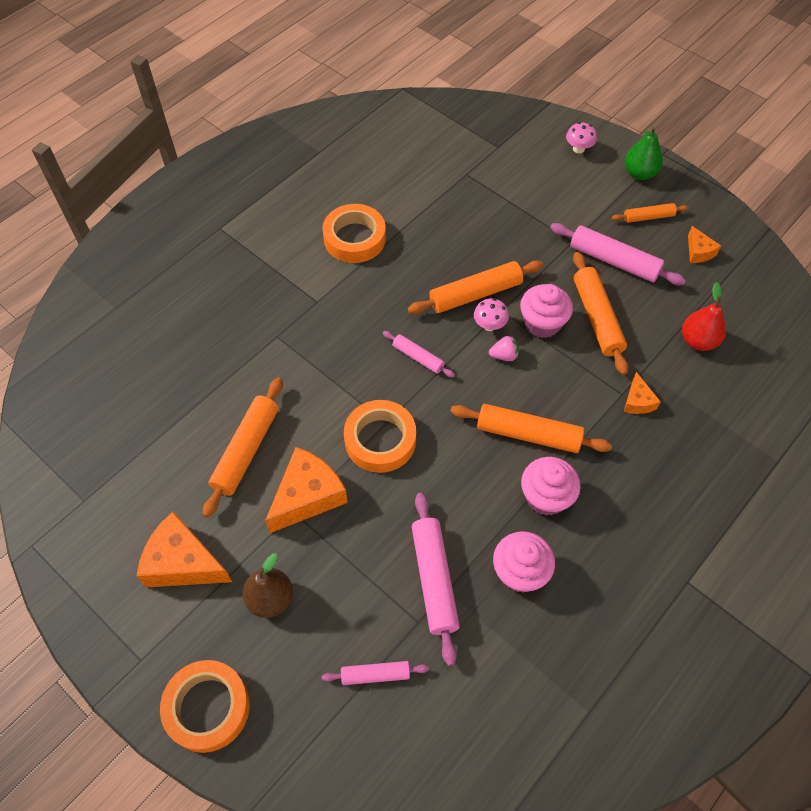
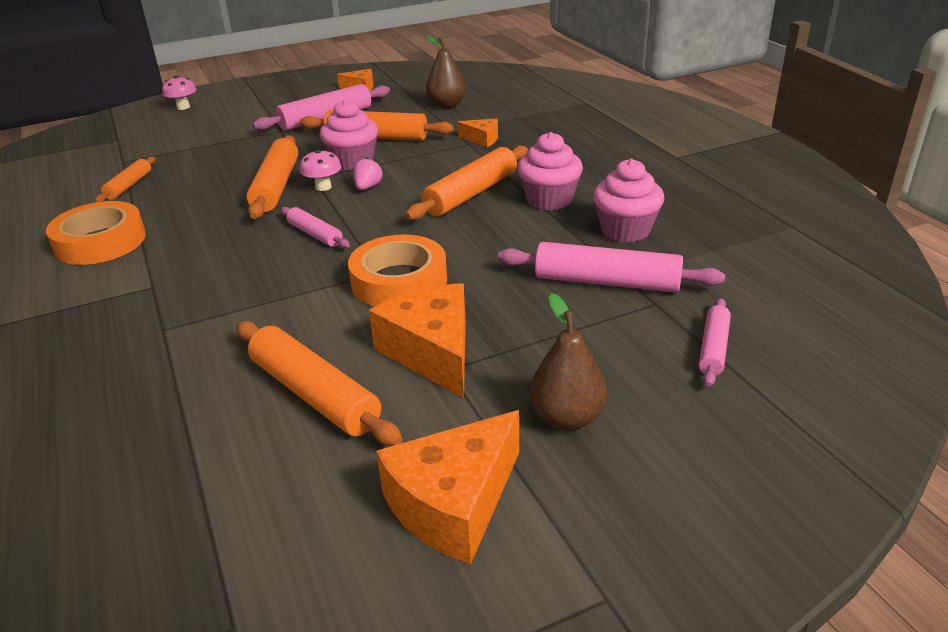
camera: 65 degrees left, 25 degrees down
(207, 708) = (719, 523): orange tape -> none
(418, 357) = (315, 234): pink rolling pin -> pink rolling pin turned 75 degrees clockwise
(639, 173) = (250, 91): green pear -> none
(648, 217) = (300, 97): orange rolling pin -> orange rolling pin (129, 186)
(698, 341) = (447, 105): red pear -> brown pear

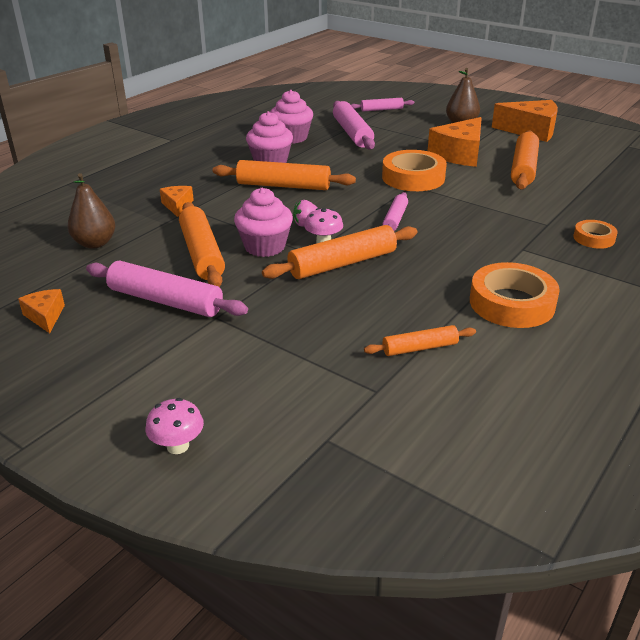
camera: 120 degrees left, 0 degrees up
(89, 348) = (594, 238): none -> orange tape

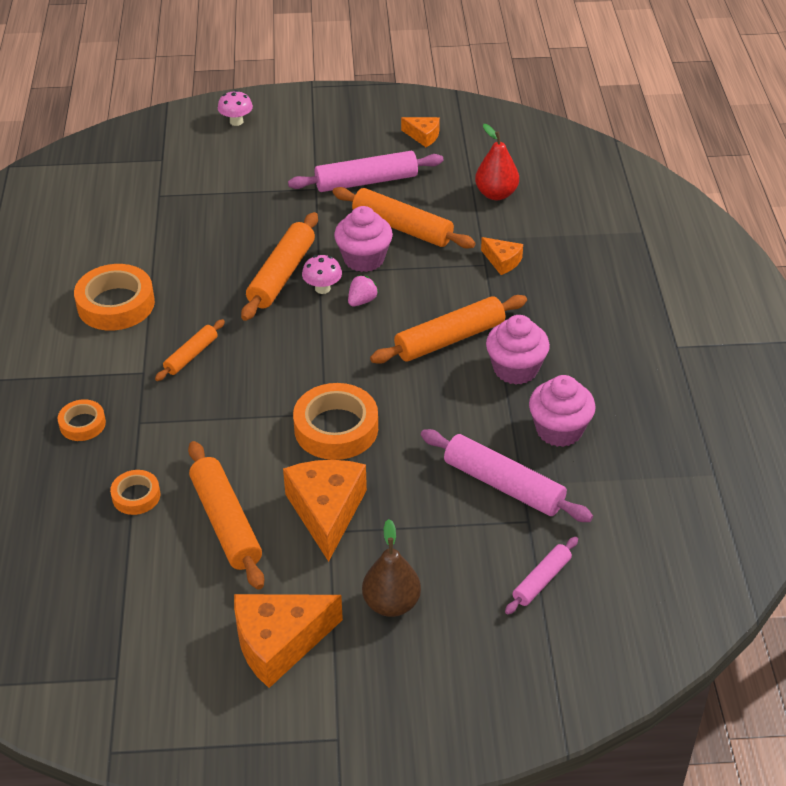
camera: 140 degrees right, 10 degrees up
(95, 243) = (496, 194): brown pear -> red pear
(395, 219) = (291, 350): pink rolling pin -> none
(420, 348) = (156, 234): orange rolling pin -> orange rolling pin (191, 355)
(574, 194) = (136, 496): none -> orange tape

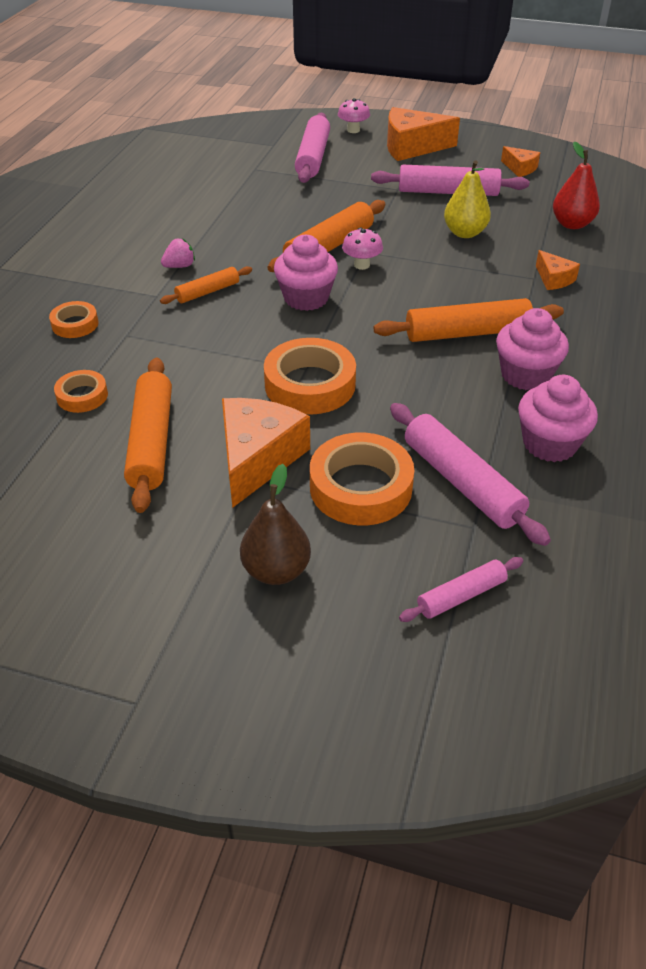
camera: 20 degrees right, 0 degrees up
(116, 304) = (166, 239): orange tape -> orange tape (360, 487)
(211, 167) = (313, 157): none -> pink rolling pin
(279, 643) = (133, 576): orange cheese -> orange cheese (412, 147)
(362, 301) = (394, 283): pink strawberry -> pink strawberry (179, 266)
(364, 259) = (414, 250): pink cupcake -> pink cupcake (306, 298)
(402, 228) = (464, 233): orange rolling pin -> yellow pear

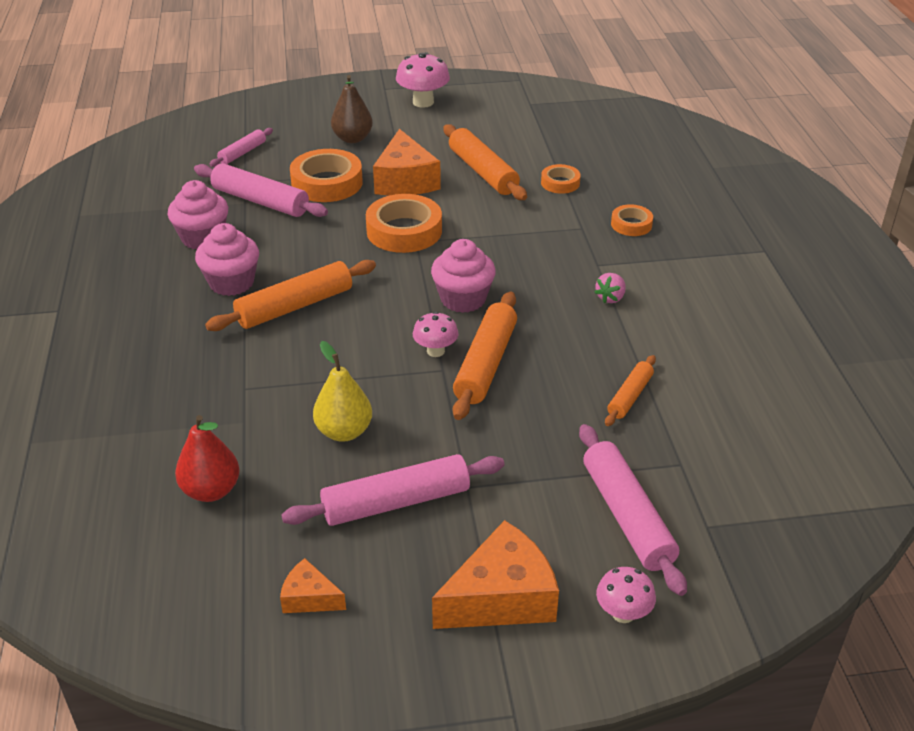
camera: 155 degrees right, 5 degrees down
(103, 629) = (423, 102): none -> pink mushroom
(207, 292) = (557, 280): orange rolling pin -> orange rolling pin (630, 396)
(554, 279) = (222, 393): orange cheese -> none

